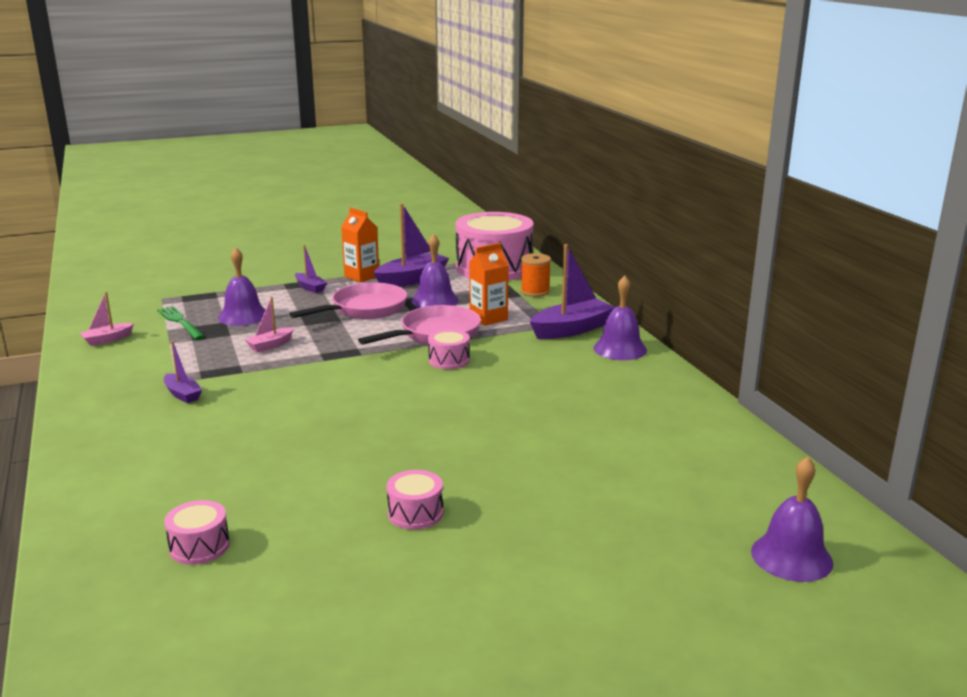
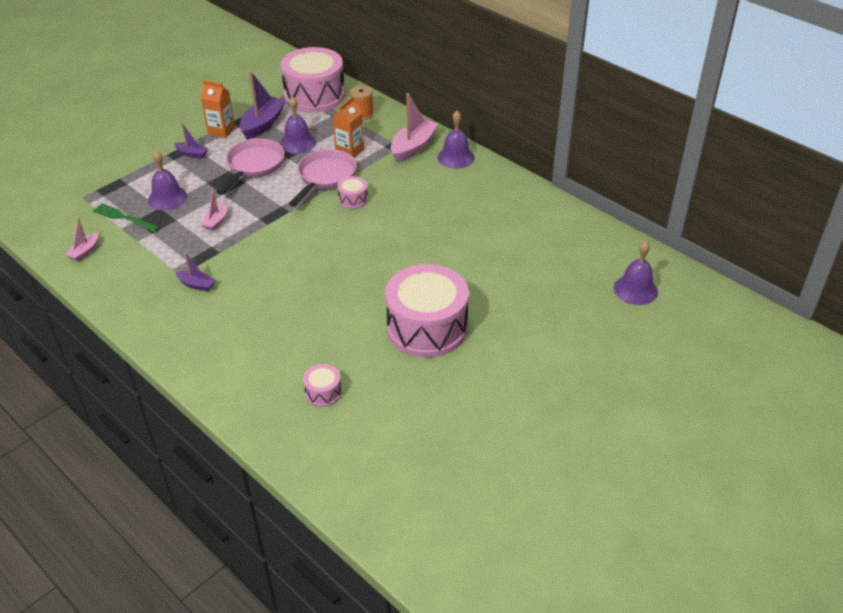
camera: 25 degrees left, 20 degrees up
(415, 513) = (427, 328): pink drum -> pink drum, size x2.35
(571, 329) = (413, 147): purple boat -> pink boat

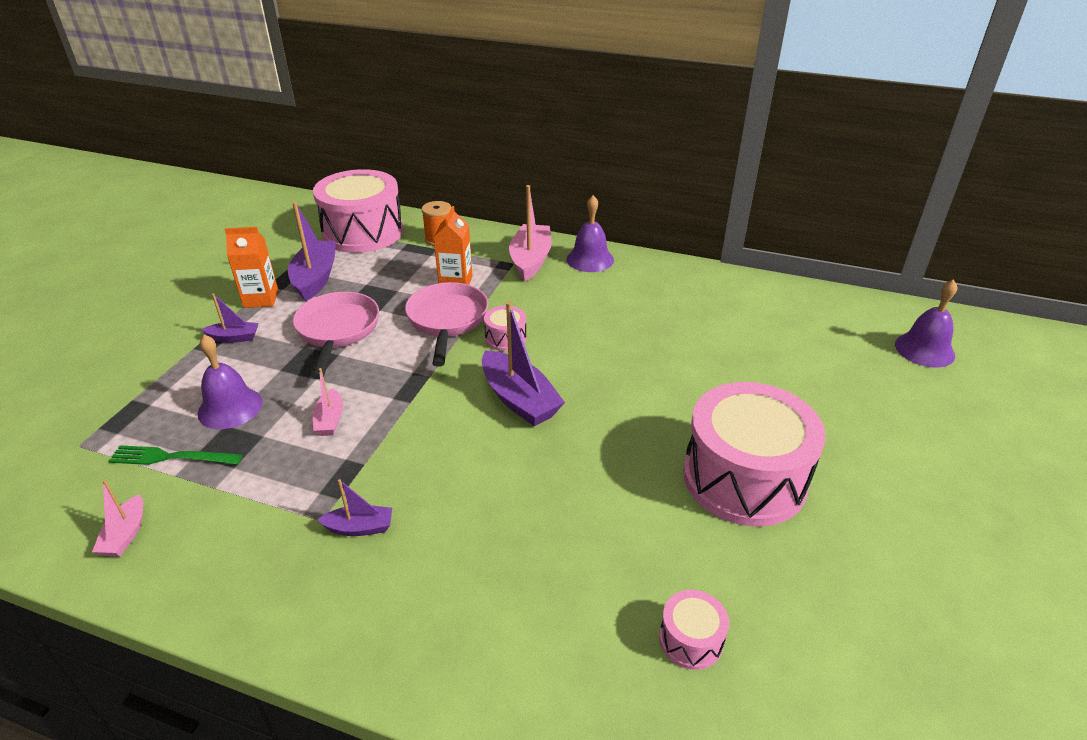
camera: 25 degrees left, 5 degrees down
(297, 143) = (379, 289): purple bell -> none
(331, 241) = (519, 399): none -> purple boat

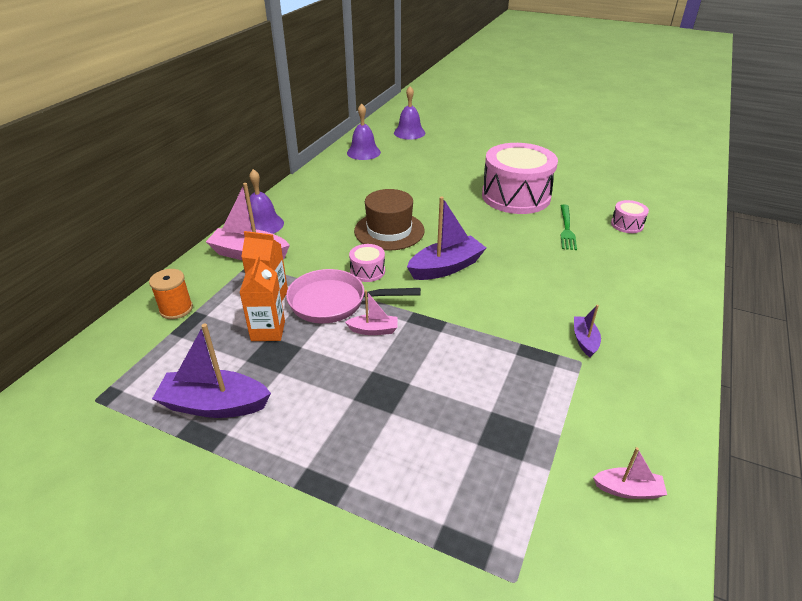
camera: 85 degrees left, 0 degrees up
(172, 457) = (526, 478): green fork -> green fork (566, 229)
(230, 407) = (451, 444): purple bell -> purple bell (363, 152)
(234, 338) = (323, 465): purple boat -> none
(261, 299) = (243, 453): orange carton -> orange carton (268, 331)
(330, 420) = (469, 367): pink boat -> pink boat (374, 330)
(337, 331) = (332, 375): pink pan -> none
(363, 232) = (120, 371): pink drum -> none
(598, 348) = (389, 231): none -> brown hat

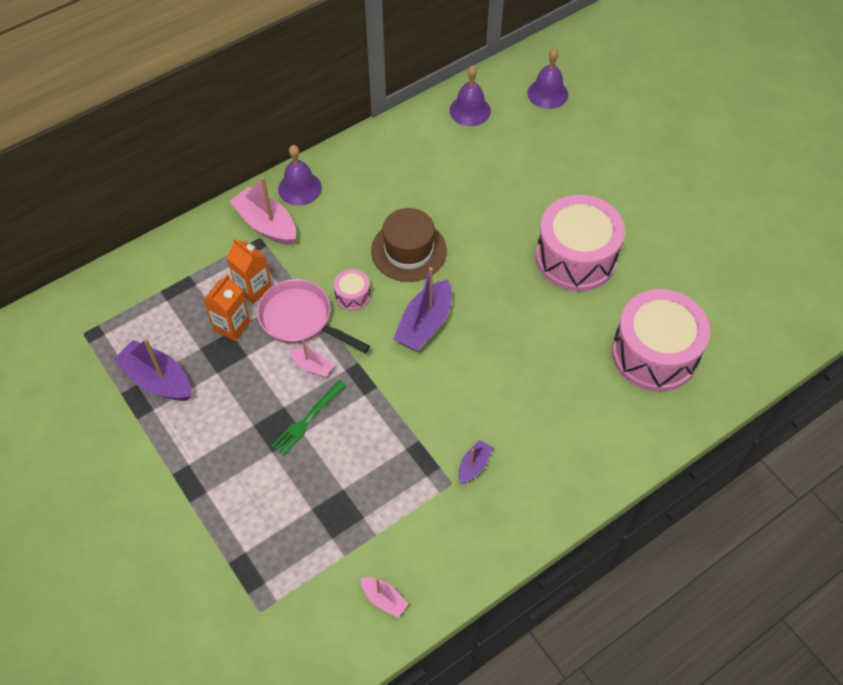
camera: 30 degrees right, 20 degrees up
(176, 309) = (176, 266): orange spool -> none
(446, 267) = (425, 324): purple boat -> purple boat turned 120 degrees clockwise
(566, 229) = (585, 329): green fork -> green fork (308, 419)
(627, 224) = (654, 354): pink drum -> pink drum, size x2.35

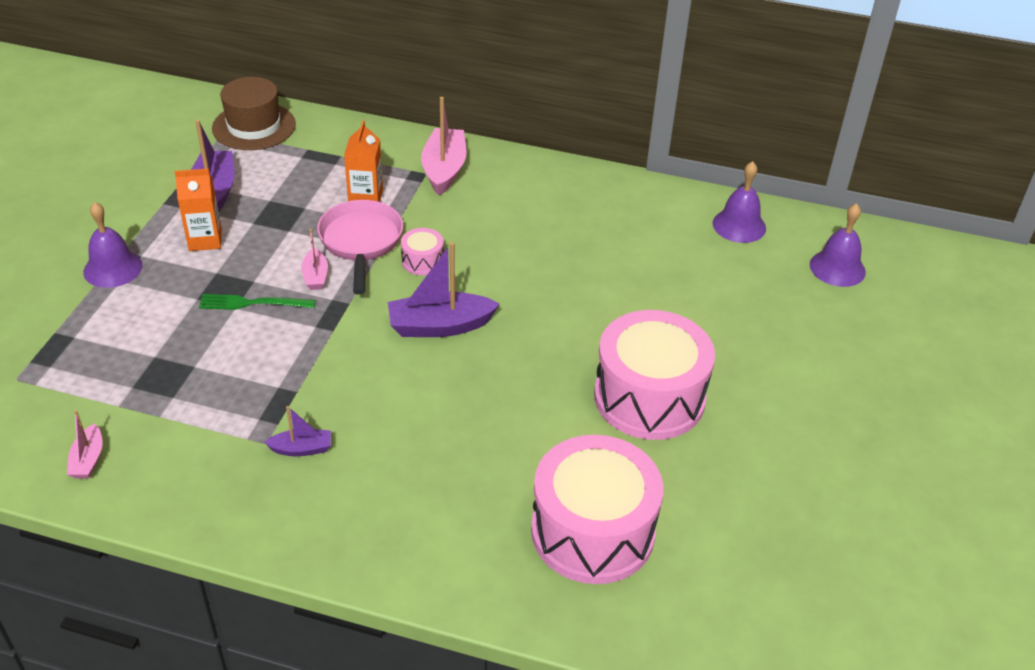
camera: 50 degrees right, 15 degrees down
(232, 325) = (312, 206): orange carton -> orange carton (205, 240)
(299, 188) = (508, 168): purple bell -> purple bell (113, 268)
(408, 251) = (516, 271): brown hat -> brown hat (254, 126)

